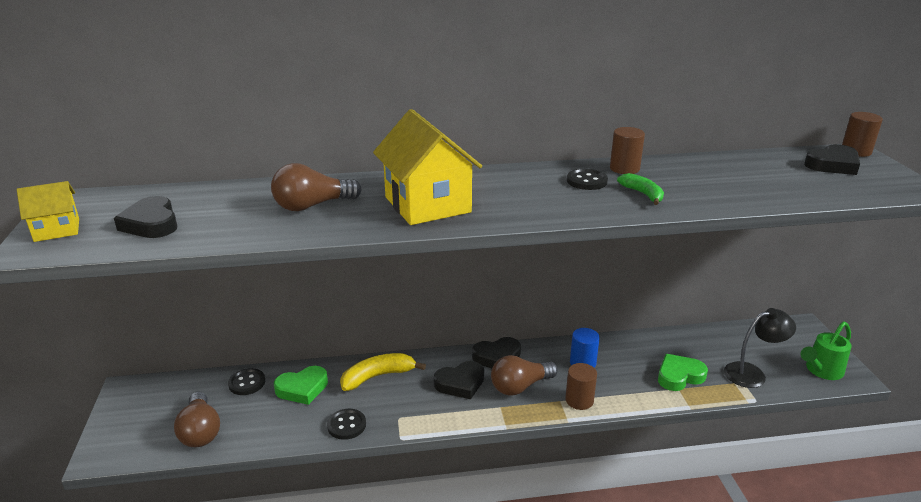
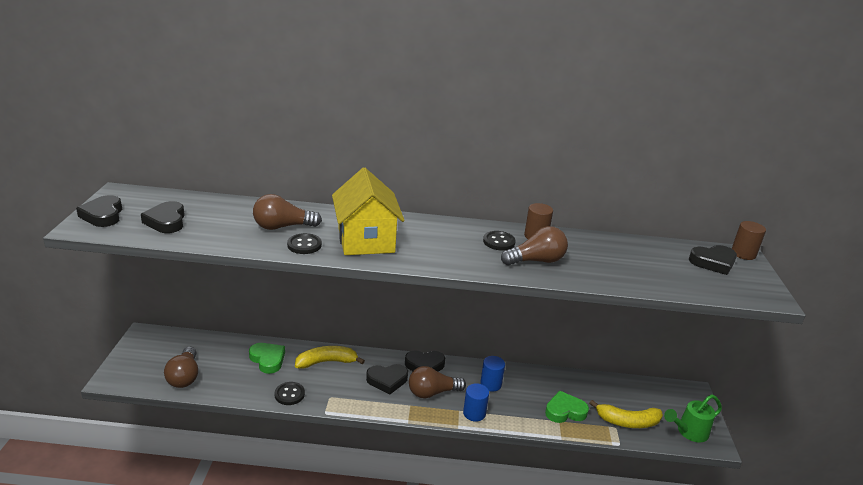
camera: 10 degrees right, 0 degrees up
(57, 230) = (103, 215): yellow house -> black heart
(247, 383) = (229, 347): black button -> black button (304, 245)
(302, 388) = (268, 360): green heart -> green heart turned 120 degrees counterclockwise
(579, 400) = (474, 413): brown cylinder -> blue cylinder
(643, 194) = (536, 261): green banana -> brown light bulb
(752, 373) = (627, 422): black lamp -> yellow banana

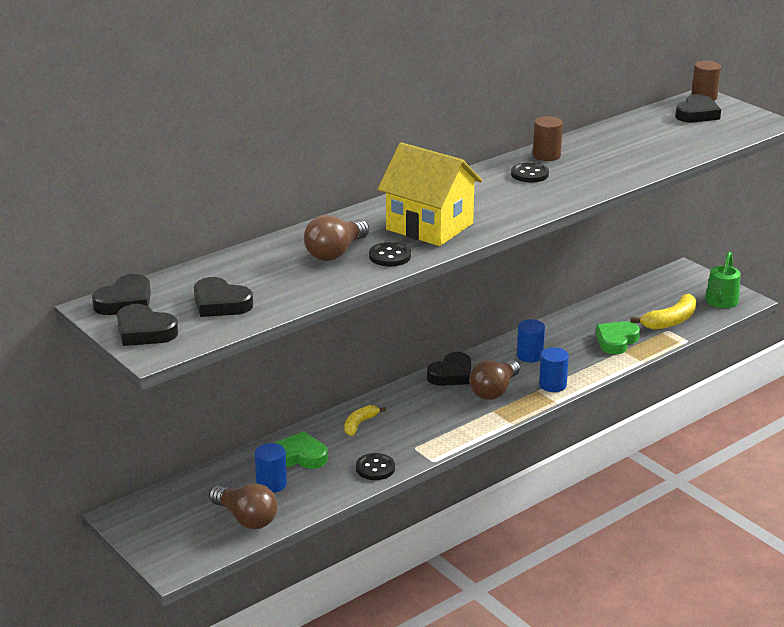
camera: 40 degrees left, 0 degrees up
(228, 366) = (271, 484): none -> blue cylinder
(326, 362) = (359, 424): yellow banana -> yellow banana, size x0.62
(387, 380) = (440, 405): black heart -> black heart (125, 301)
(536, 261) = (584, 175): brown light bulb -> none

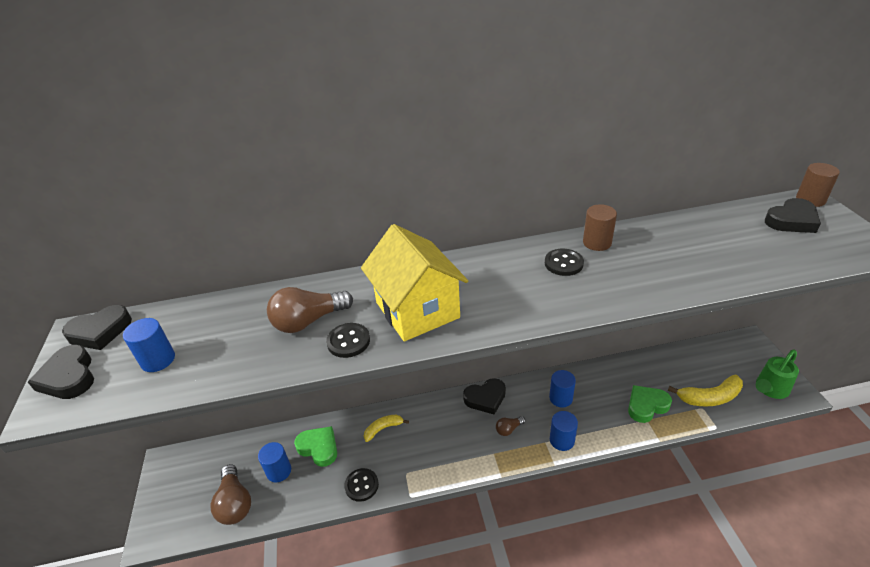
camera: 30 degrees right, 10 degrees up
(220, 303) = (158, 360): black heart -> blue cylinder
(494, 390) = (509, 429): brown light bulb -> brown light bulb, size x0.52

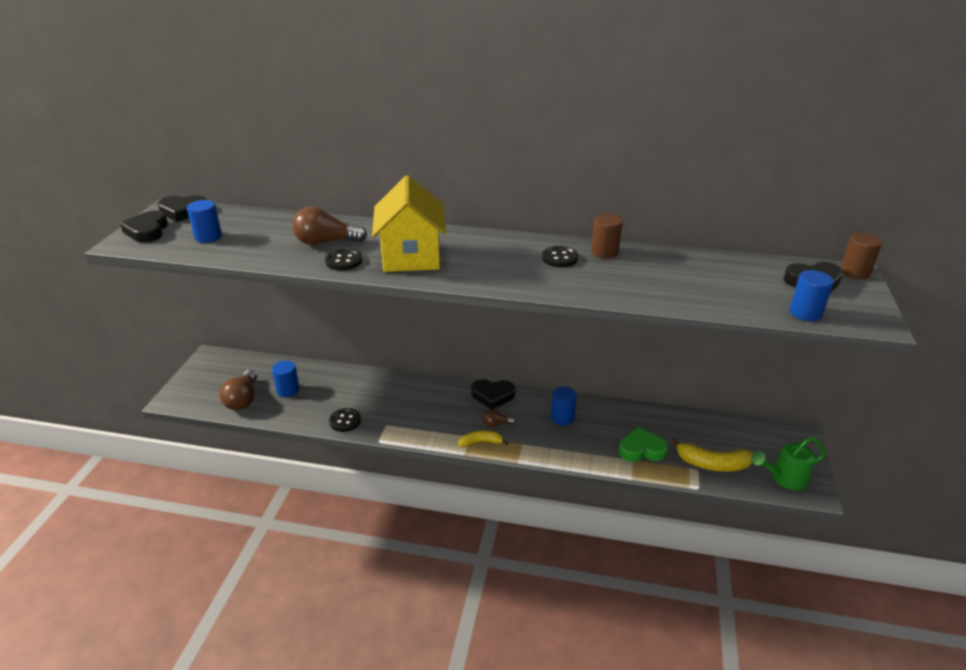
camera: 20 degrees right, 5 degrees down
(319, 448) = (328, 385): green heart -> none
(383, 429) = (389, 389): yellow banana -> yellow banana (481, 442)
(562, 440) = (538, 448): blue cylinder -> blue cylinder (805, 313)

